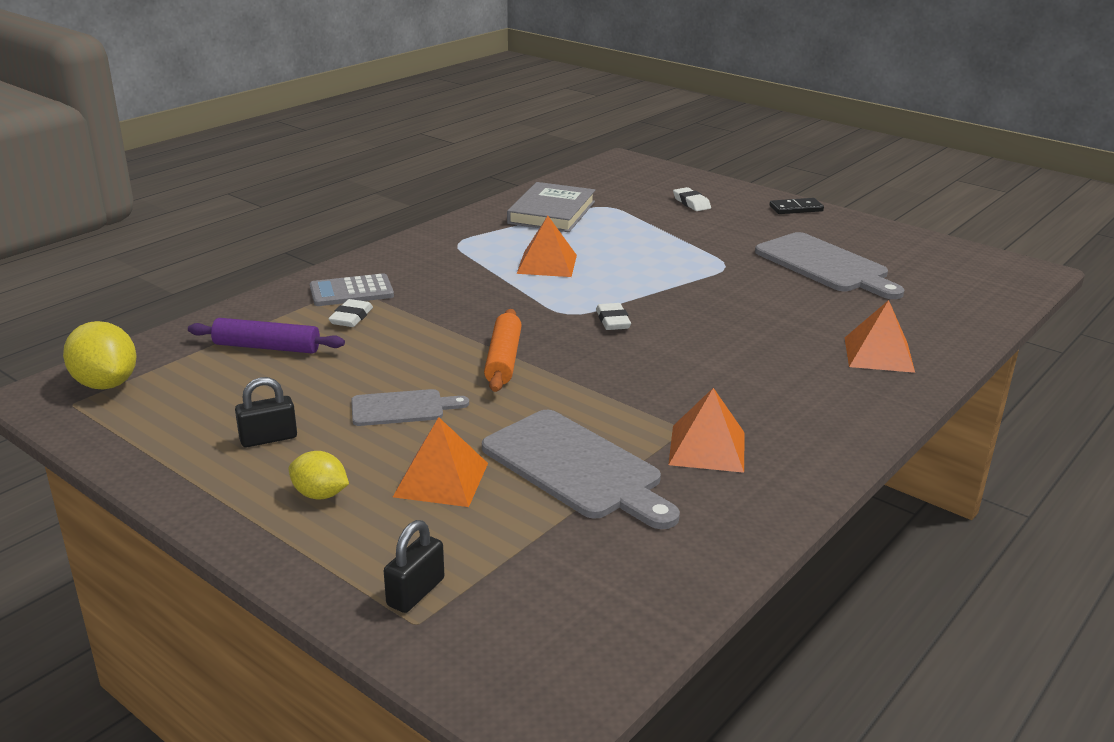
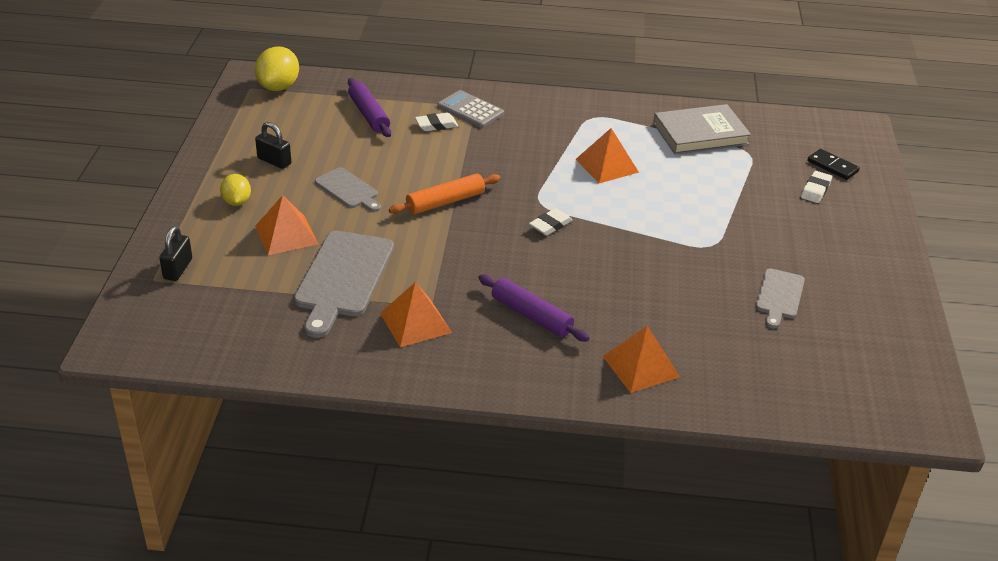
camera: 55 degrees right, 10 degrees up
(415, 592) = (178, 269): black padlock -> black padlock turned 75 degrees counterclockwise
(754, 380) = (531, 316): none -> purple rolling pin
(796, 208) = (885, 247): black domino -> black domino (832, 166)
(825, 265) = (779, 296): grey cutting board -> grey cutting board, size x0.56

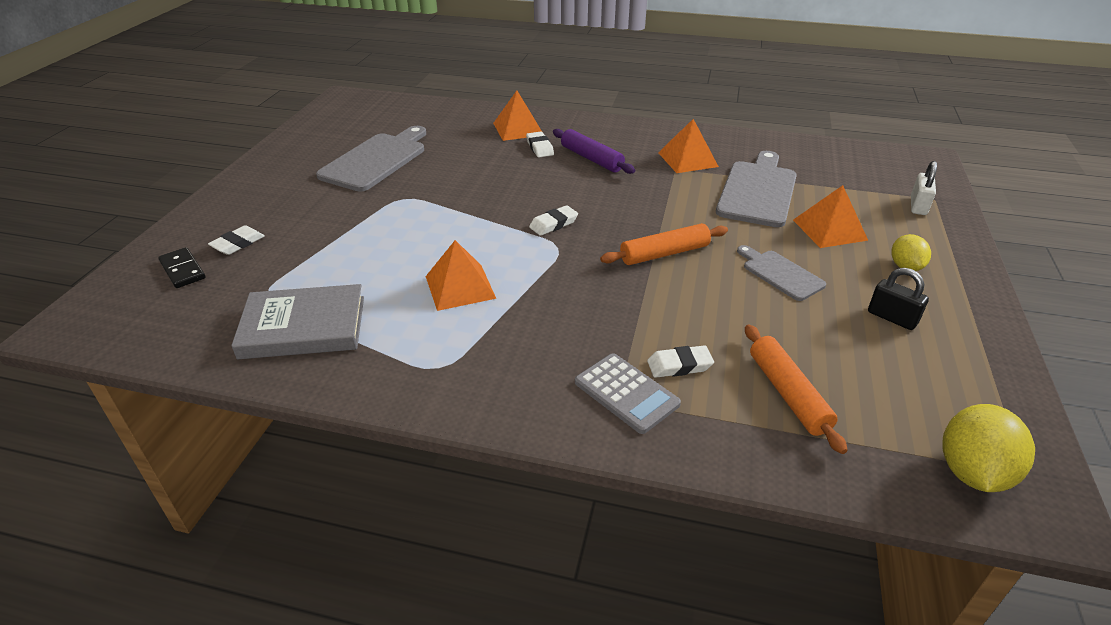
camera: 170 degrees left, 0 degrees up
(178, 269) = (918, 206): black padlock -> white padlock
(369, 114) = (788, 394): purple rolling pin -> orange rolling pin
(599, 331) = (540, 148): none -> white eraser
(779, 296) = (376, 160): grey cutting board -> grey cutting board, size x1.77

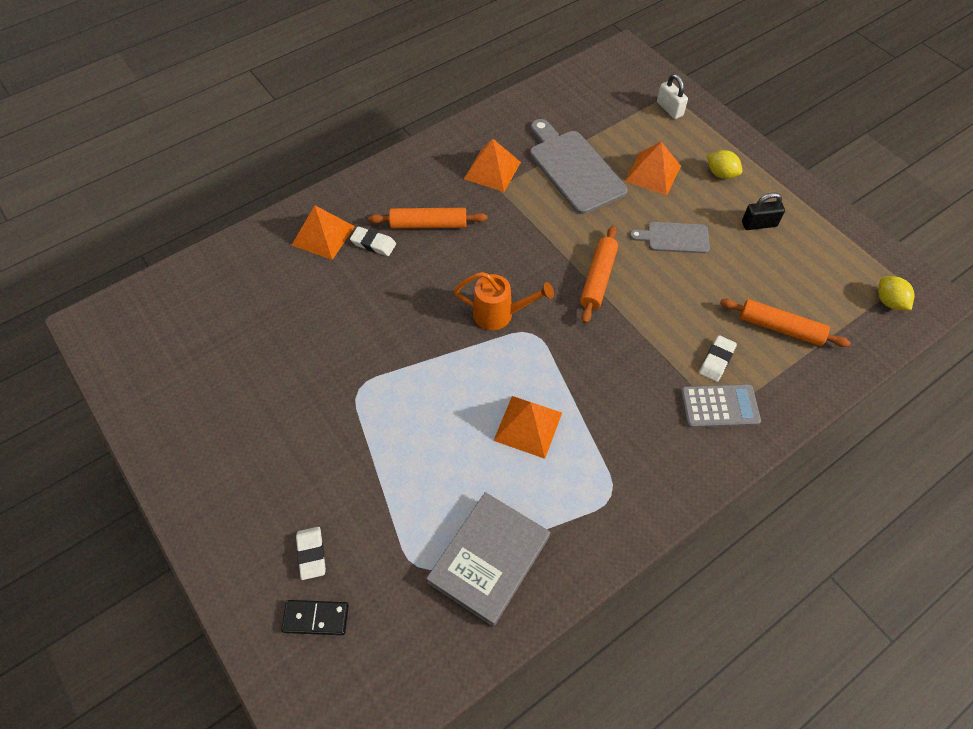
camera: 50 degrees left, 20 degrees up
(376, 160) = (265, 371): grey cutting board -> none
(553, 224) = (499, 314): white eraser -> orange watering can
(591, 159) = (428, 224): purple rolling pin -> orange rolling pin
(972, 472) = (889, 302): yellow lemon -> yellow lemon, size x0.62

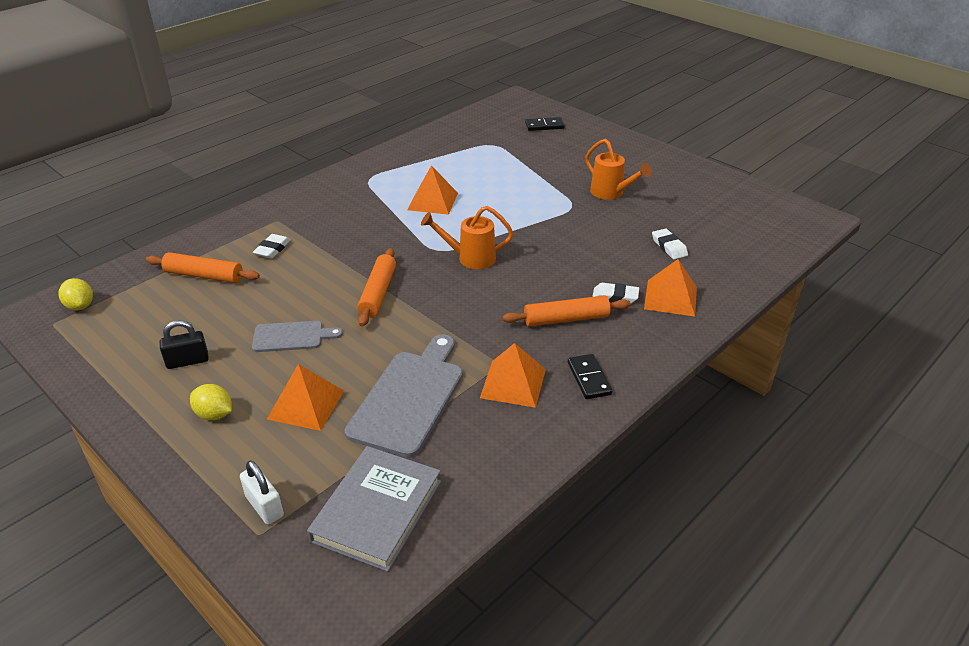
camera: 170 degrees right, 20 degrees down
(299, 409) = (611, 193): none -> orange watering can
(311, 554) = (560, 143): white eraser -> white eraser (669, 247)
(432, 167) = (589, 378): none -> black domino
(489, 559) = (448, 150): grey book -> grey book (377, 511)
(574, 168) = (409, 398): grey cutting board -> grey cutting board turned 120 degrees counterclockwise
(719, 406) = (278, 224): grey calculator -> none

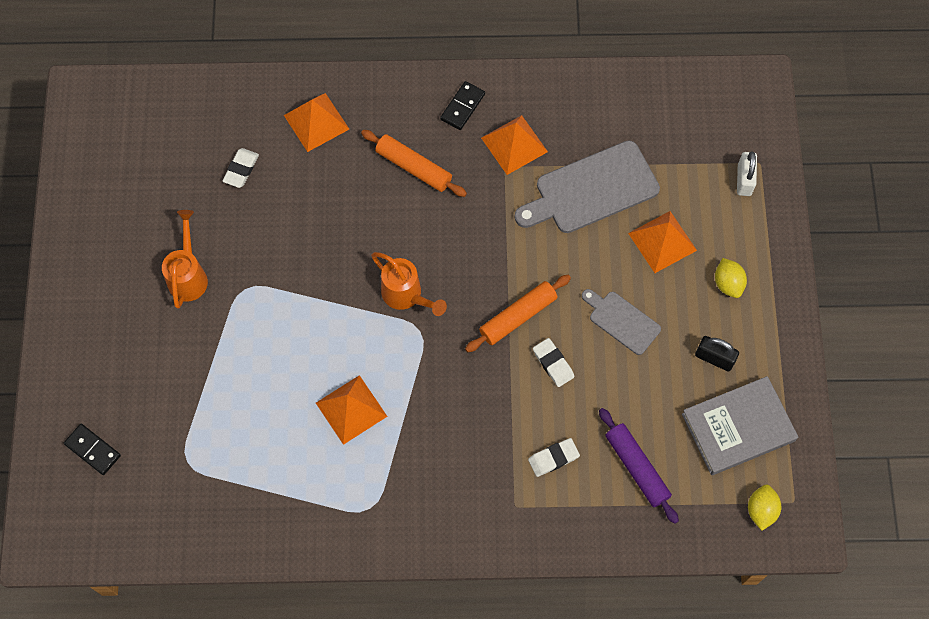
camera: 135 degrees left, 30 degrees up
(204, 275) = (637, 467): orange rolling pin -> purple rolling pin
(377, 511) = (683, 124): grey book -> grey book (738, 427)
(615, 296) = (352, 157): white eraser -> white eraser (553, 364)

